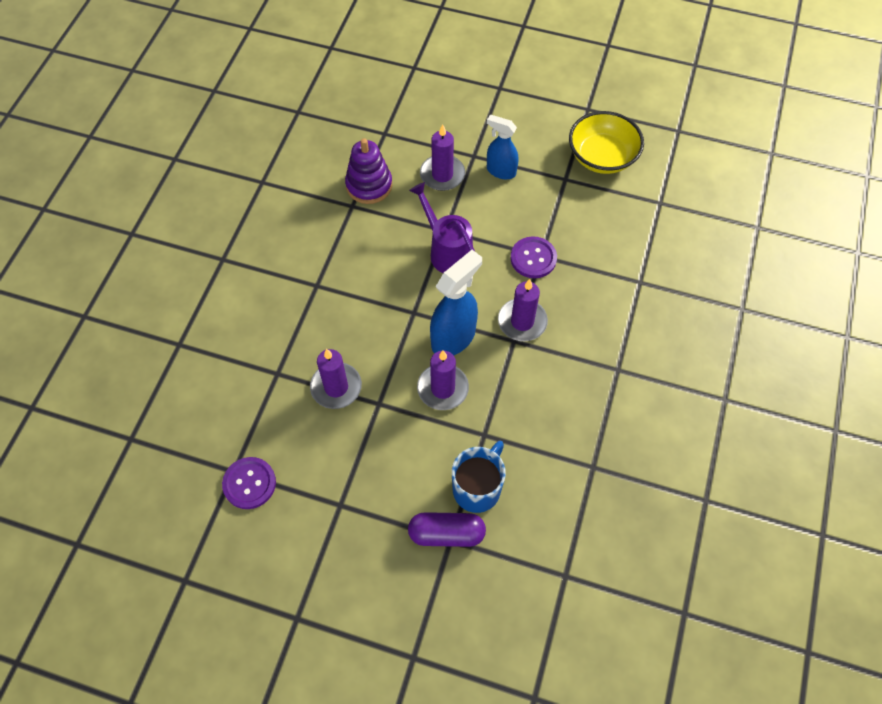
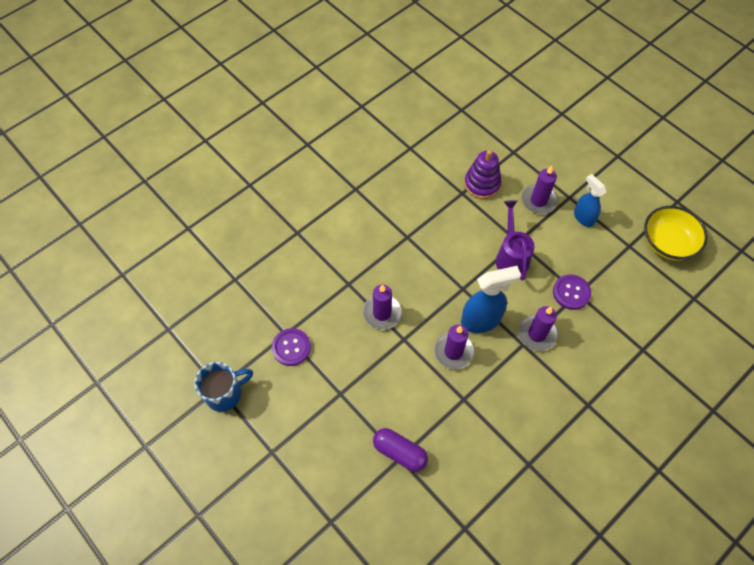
camera: 30 degrees right, 0 degrees up
(477, 488) = (438, 433): blue mug -> blue mug (225, 393)

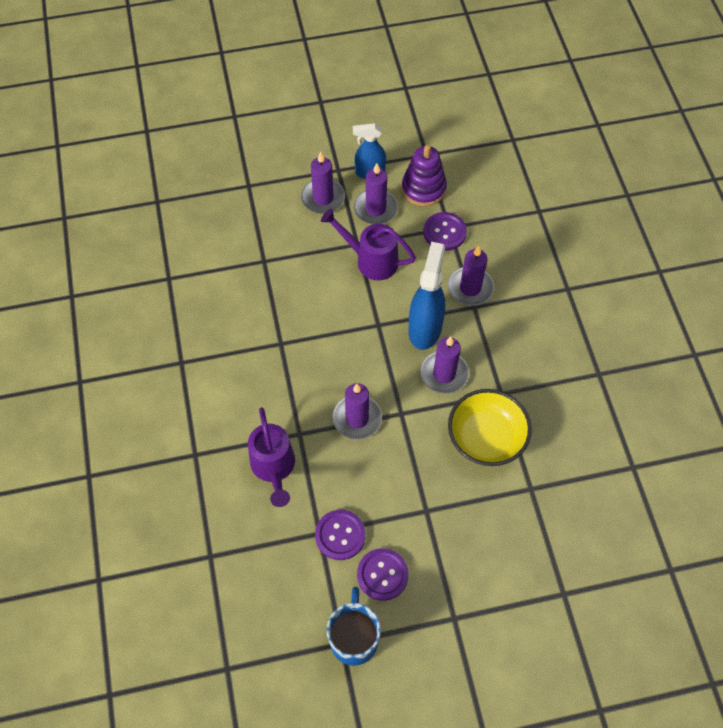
camera: 60 degrees left, 0 degrees up
(278, 389) = (382, 575): none -> purple button
(315, 282) = (274, 468): none -> purple watering can
(400, 452) = (525, 485): purple capsule -> none
(482, 184) = (266, 236): purple stacking toy -> purple stacking toy (423, 188)
(555, 237) = (375, 209): none -> purple candle
(667, 243) = (443, 123): yellow bowl -> yellow bowl (486, 438)

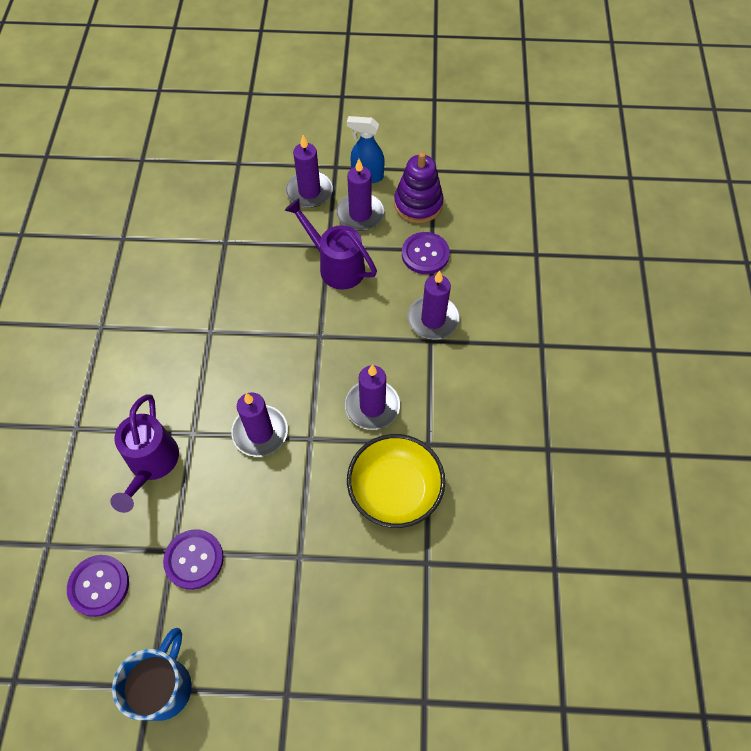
camera: 15 degrees right, 0 degrees up
(382, 575) = (224, 619): purple button -> purple button (99, 586)
(425, 328) = (368, 352): blue spray bottle -> none

